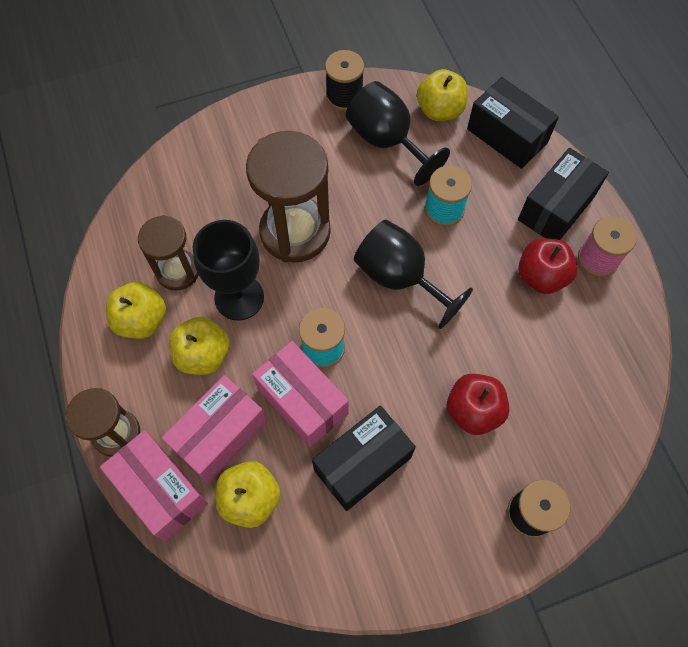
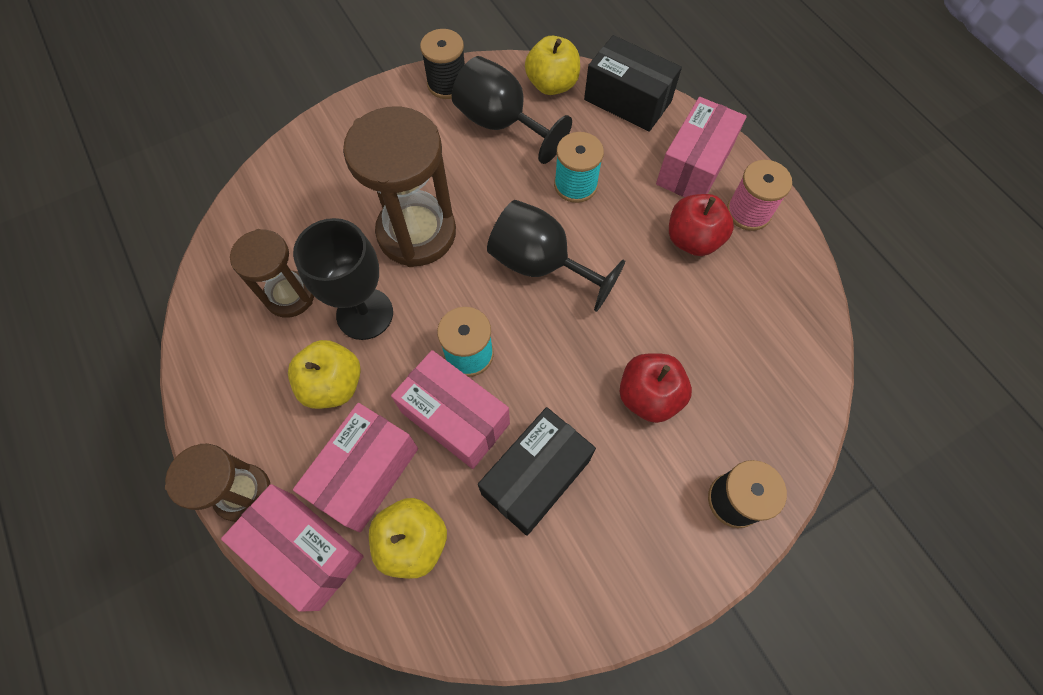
camera: 10 degrees left, 0 degrees up
(142, 320) = (255, 357): yellow apple -> none
(556, 208) = (694, 166): black box -> pink box

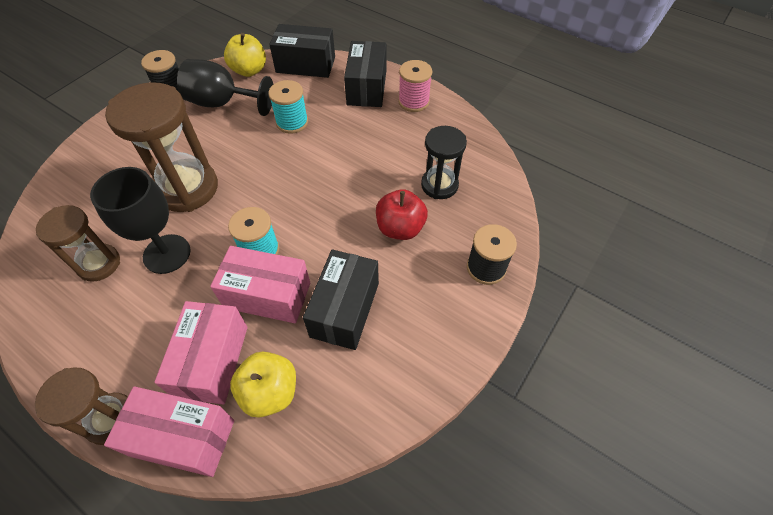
camera: 25 degrees left, 10 degrees down
(333, 384) = (160, 311): yellow apple -> none
(541, 264) = (289, 177): black goblet -> none
(692, 239) = (385, 128): red apple -> none
(694, 166) = (366, 87): pink box -> black box
(727, 355) = (439, 185): none -> black hourglass

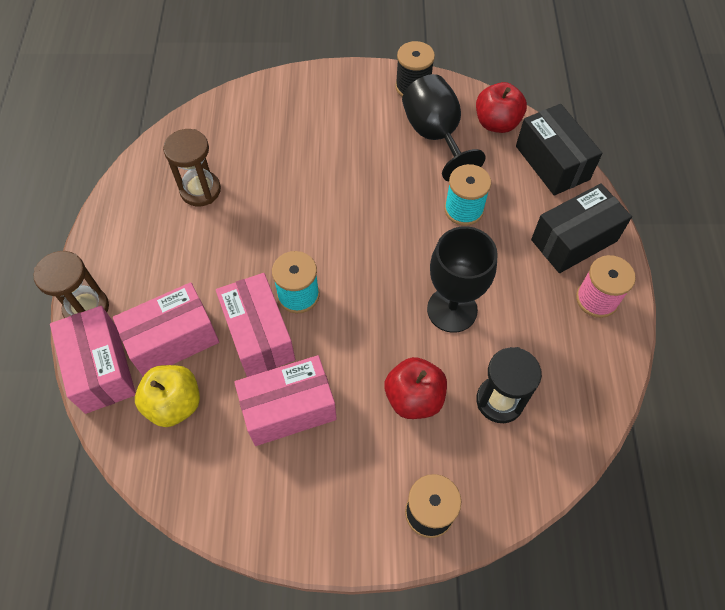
camera: 55 degrees right, 5 degrees up
(167, 254) = (243, 228): black goblet -> black goblet (452, 310)
(187, 188) = (317, 188): brown hourglass -> none
(249, 70) = (496, 123): yellow apple -> red apple
(345, 309) = (289, 409): black box -> pink box

